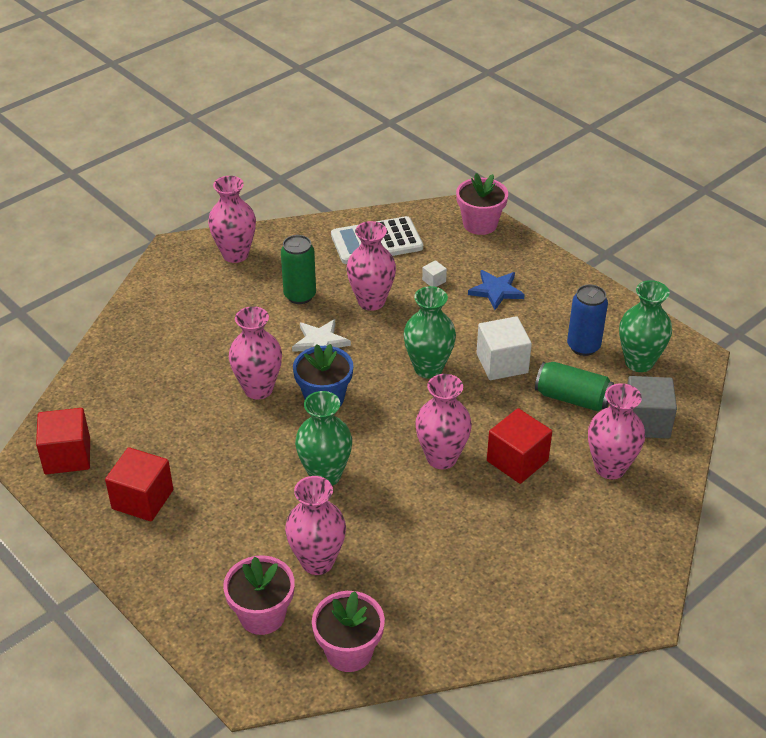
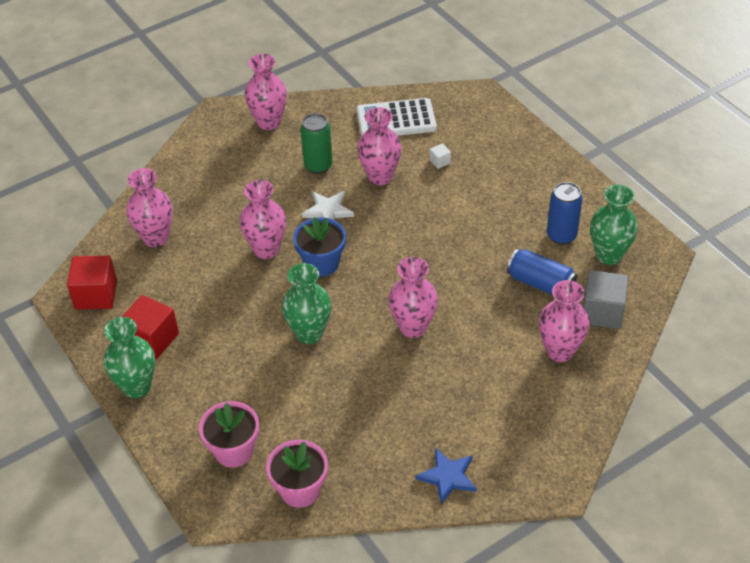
camera: 10 degrees right, 5 degrees up
(317, 561) = (288, 409): pink vase -> pink vase (155, 238)
(428, 368) = (418, 244): green vase -> green vase (137, 387)
(480, 224) = (493, 110): pink flower pot -> none
(496, 291) = (494, 176): blue star -> blue star (448, 477)
(502, 363) = (484, 245): white cube -> none
(517, 461) = (479, 336): red cube -> none
(572, 398) = (540, 283): green can -> blue can

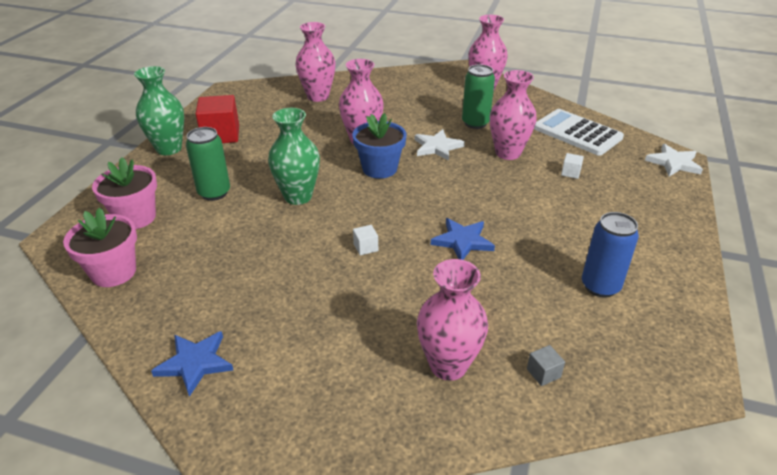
camera: 50 degrees right, 10 degrees down
(96, 295) = (241, 99): red cube -> none
(248, 384) = (214, 193): none -> green can
(413, 327) = (365, 247): pink vase -> white cube
(457, 271) = (462, 241): none -> blue star
(484, 101) = (674, 163): none -> white star
(540, 283) = (520, 303): blue can -> none
(602, 312) = (543, 373): grey cube -> grey cube, size x0.45
(609, 255) = (627, 336): green vase -> none

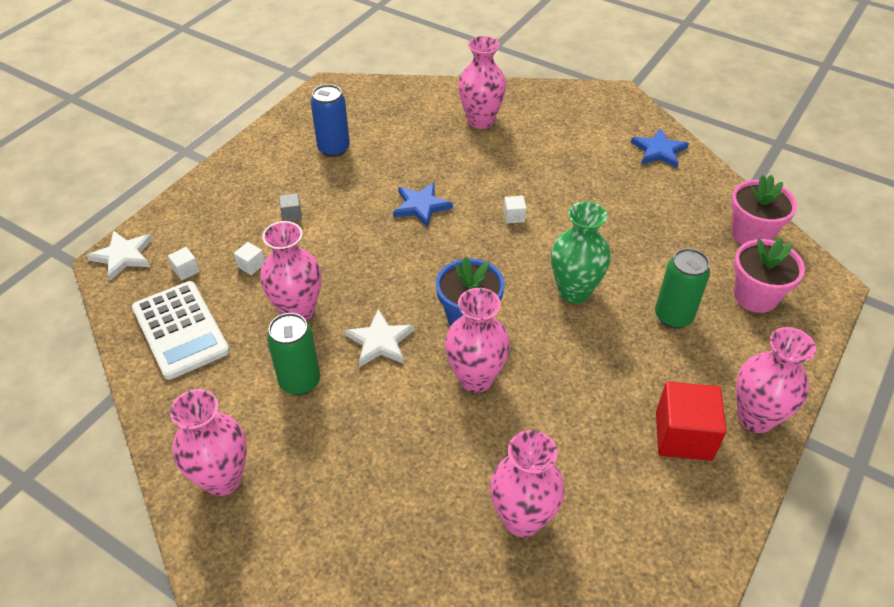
camera: 165 degrees left, 10 degrees up
(169, 149) = (755, 417): green vase -> pink vase
(543, 373) = (420, 107): grey cube -> grey cube (291, 214)
(615, 162) = (186, 270): none -> white cube

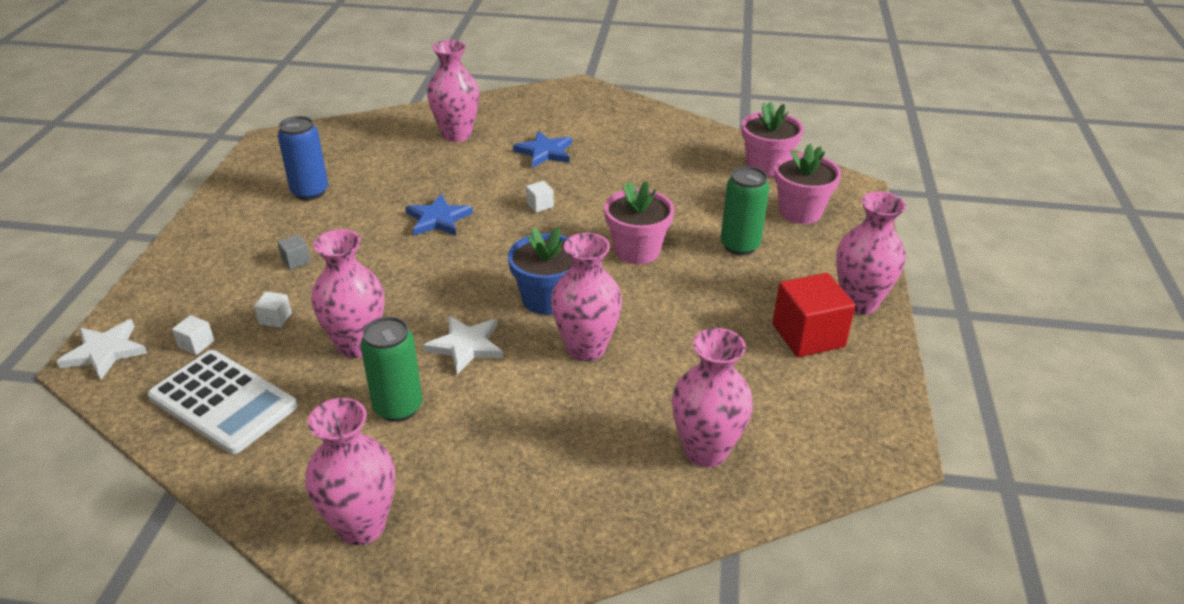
camera: 25 degrees left, 10 degrees down
(574, 291) = (637, 250): green vase -> pink flower pot
(659, 151) = (645, 122): blue star -> blue star (545, 152)

